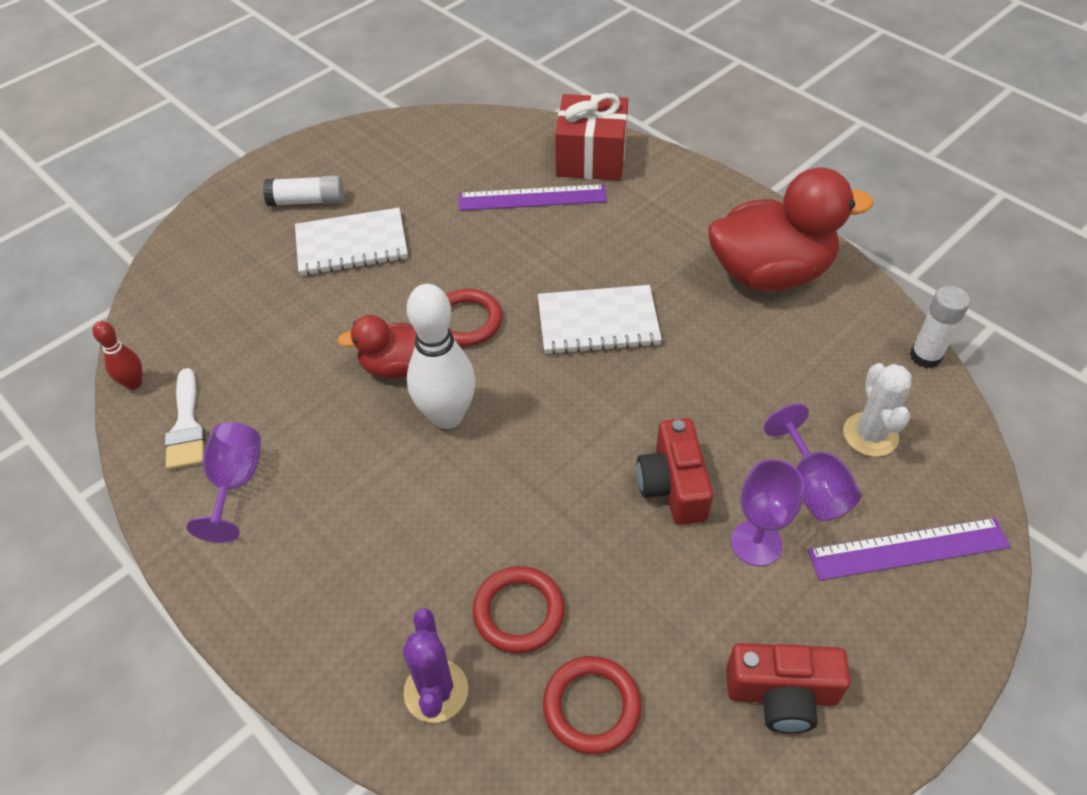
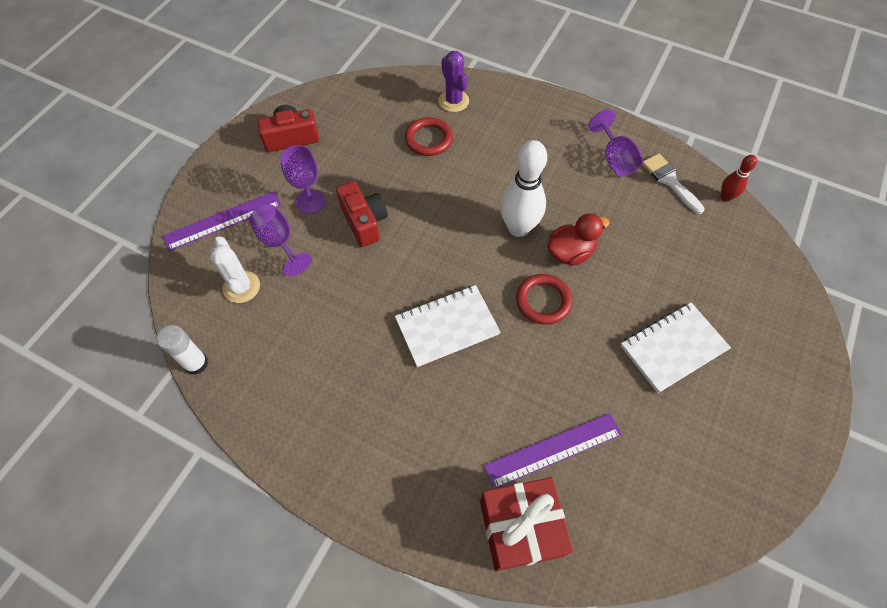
camera: 160 degrees right, 10 degrees up
(307, 201) = (745, 385): white glue stick -> none
(591, 706) = (380, 112): red ring -> none
(770, 273) = (320, 416): red duck -> none

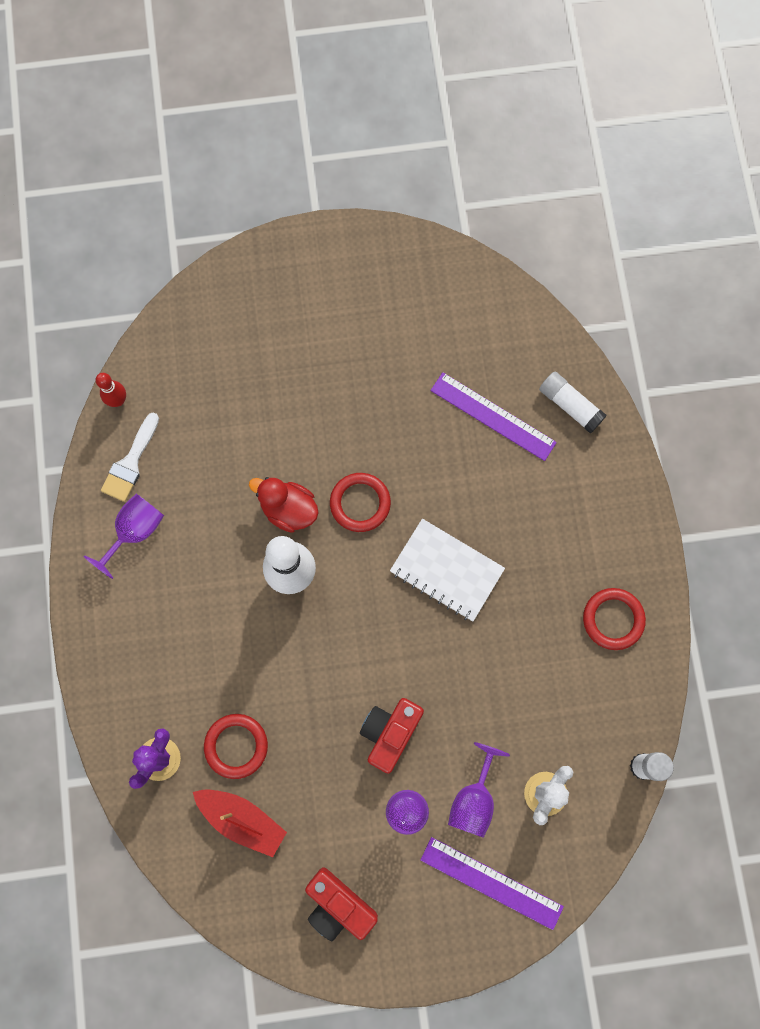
camera: 125 degrees left, 15 degrees up
(313, 423) = (613, 619): none -> red ring
(383, 120) = (242, 819): none -> red boat
(520, 528) = (570, 405): red gift -> white glue stick
(673, 348) = (331, 370): white notebook -> none

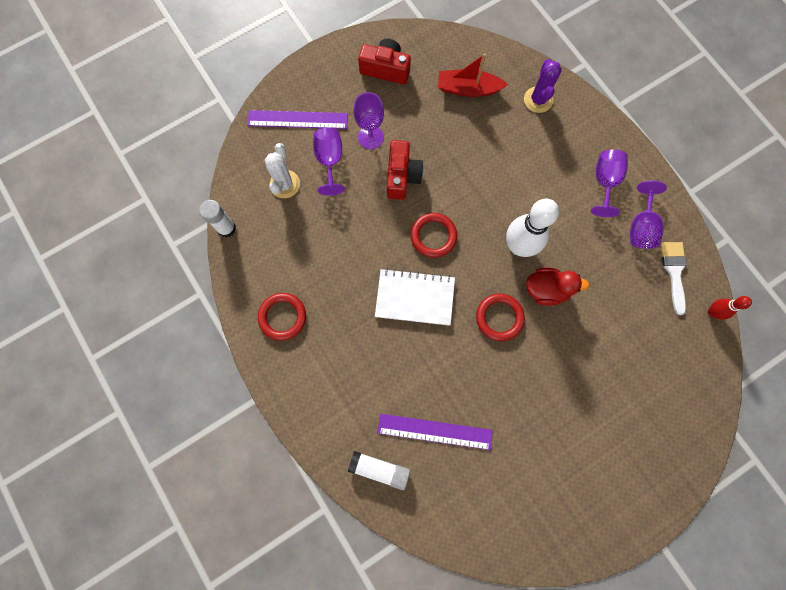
camera: 155 degrees right, 0 degrees up
(143, 606) = (604, 182): none -> purple goblet
(236, 746) = (495, 127): red ring -> red ring (433, 236)

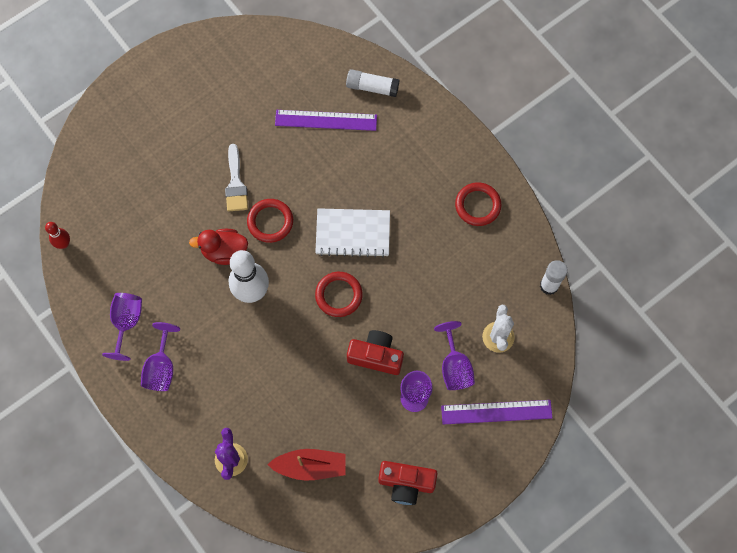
camera: 175 degrees right, 5 degrees down
(402, 176) = (376, 356): red camera -> red camera turned 105 degrees clockwise
(674, 272) = (97, 279): white brush -> white brush (236, 183)

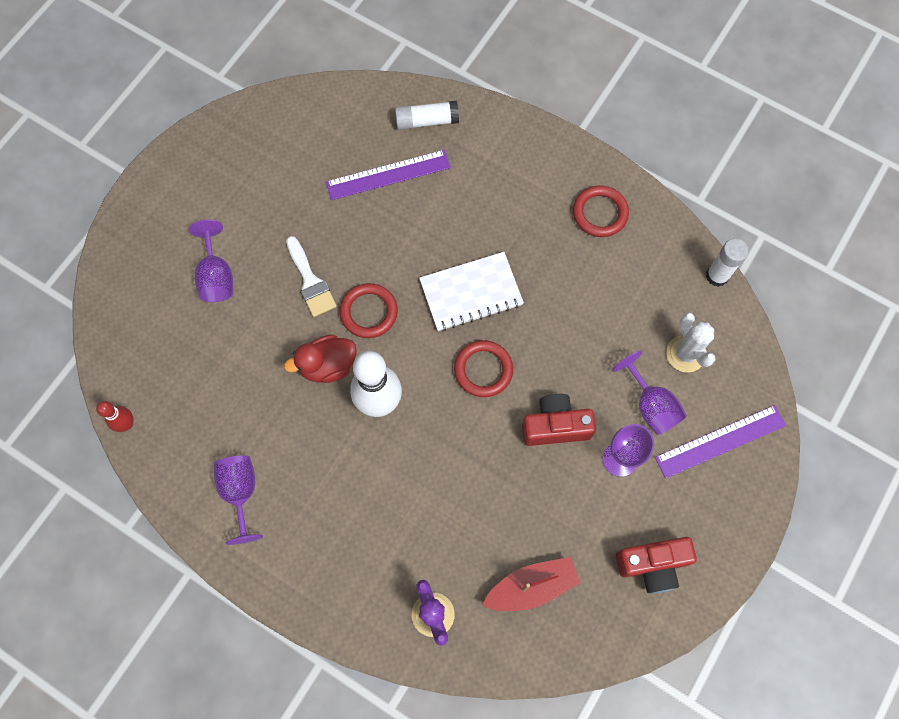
camera: 20 degrees left, 0 degrees up
(161, 367) = (304, 532): purple goblet -> purple goblet (216, 276)

